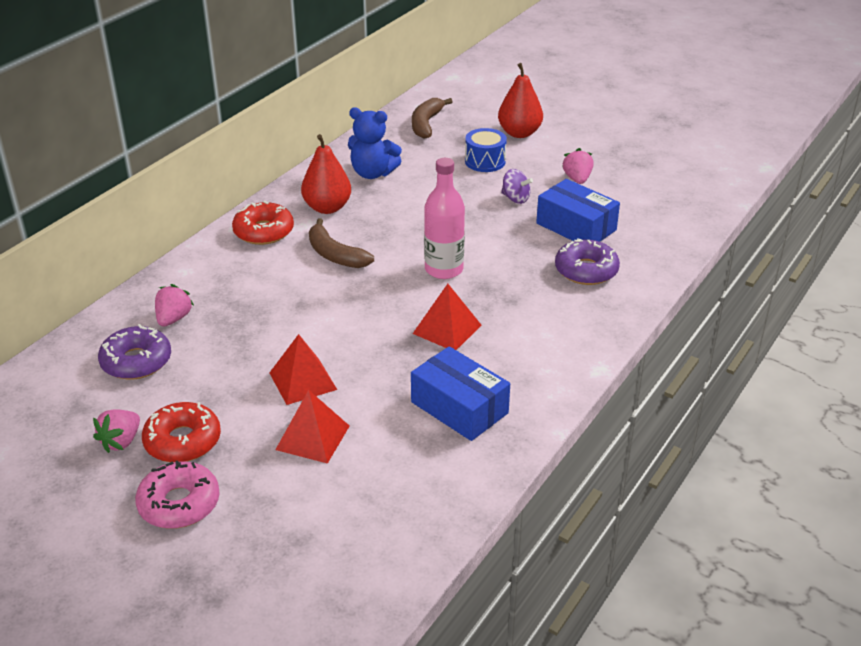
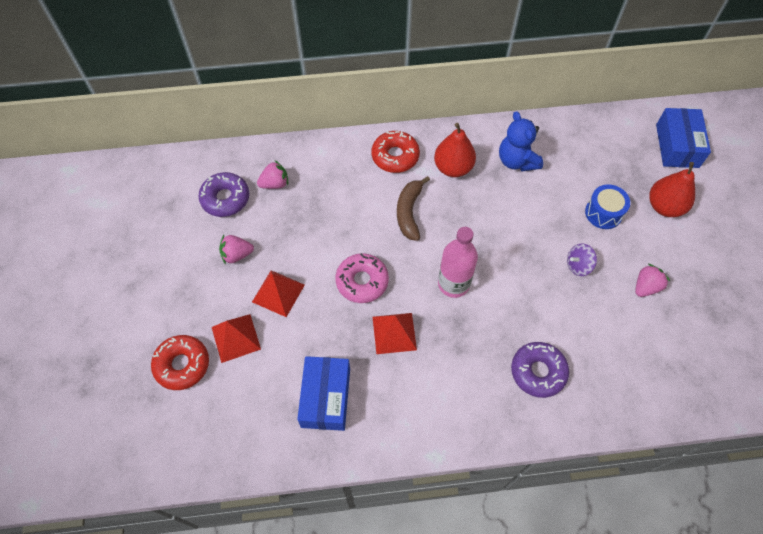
camera: 50 degrees right, 25 degrees up
(121, 441) = (160, 248): pink strawberry -> pink strawberry (237, 255)
(179, 504) = (136, 316): pink donut -> pink donut (362, 281)
(183, 441) = (183, 276): red donut -> red donut (182, 365)
(426, 124) = (610, 143): brown banana -> none
(515, 198) = (578, 265): purple spinning top -> purple spinning top turned 75 degrees clockwise
(576, 227) = (584, 328): blue box -> blue box (677, 146)

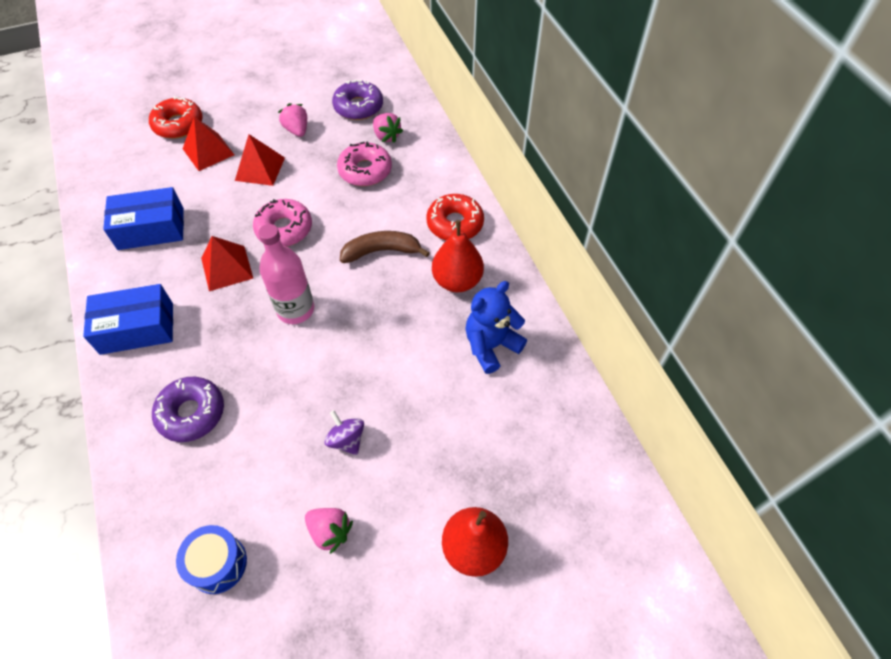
camera: 75 degrees right, 5 degrees down
(312, 208) = (365, 170): none -> pink donut
(603, 213) = (438, 462): blue drum -> blue drum (218, 563)
(677, 146) = (597, 559): blue box -> blue box (137, 328)

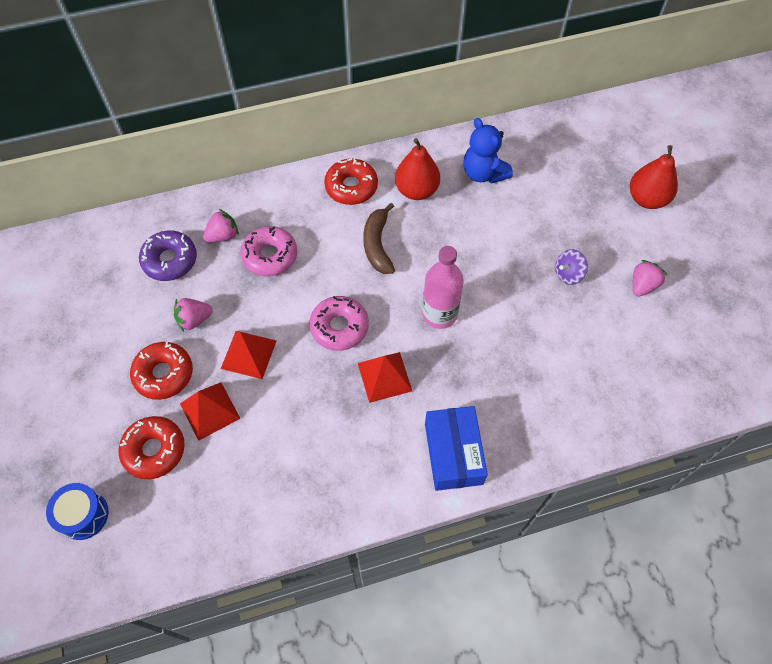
camera: 85 degrees left, 5 degrees up
(151, 229) = (322, 458): blue box -> none
(191, 413) = (546, 392): purple donut -> none
(218, 563) = (673, 360): blue drum -> blue drum (83, 515)
(246, 120) = (164, 374): none -> red donut

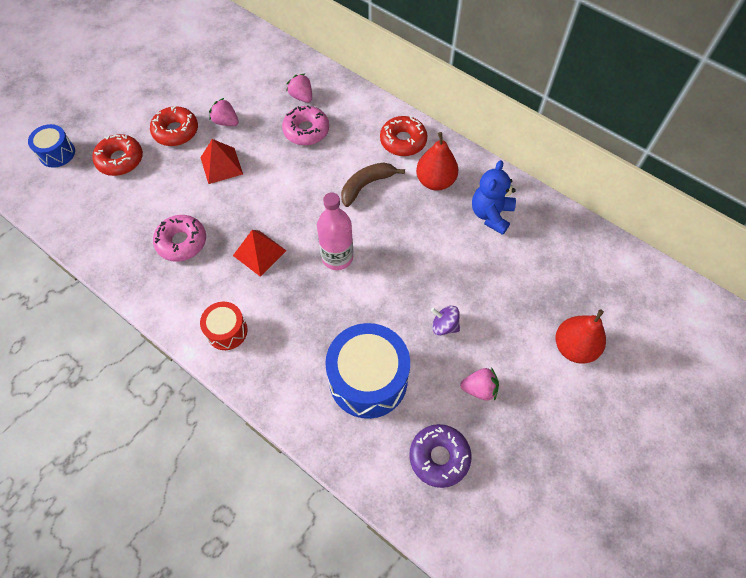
camera: 55 degrees right, 0 degrees up
(170, 260) = (260, 82): purple donut -> purple donut (439, 457)
(210, 410) = (166, 170): red pyramid -> none
(223, 236) = (301, 97): pink strawberry -> pink strawberry turned 150 degrees counterclockwise
(339, 327) = (280, 203): pink donut -> pink donut (182, 242)
(453, 453) = (227, 331): blue box -> red drum
(582, 362) = (368, 379): none -> blue drum

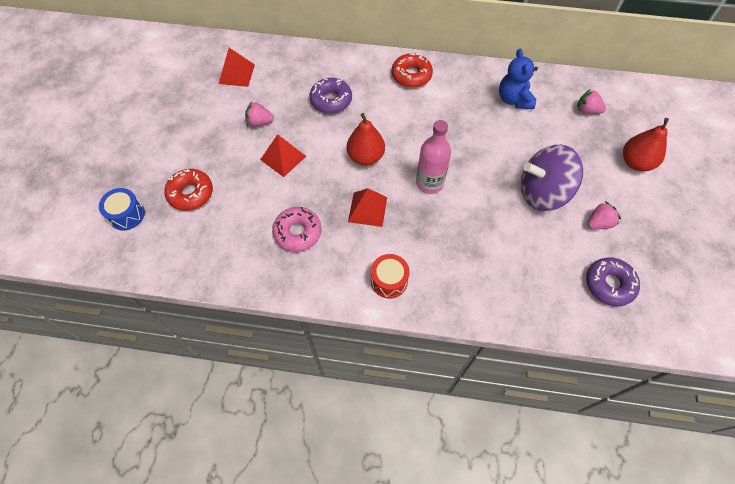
camera: 30 degrees left, 0 degrees up
(176, 131) = (222, 148): red donut -> none
(240, 66) = (237, 74): none -> red pyramid
(301, 97) = (307, 76): pink strawberry -> pink strawberry (587, 110)
(306, 130) = (331, 100): pink donut -> purple donut
(366, 185) = (409, 120): brown banana -> none
(368, 379) = (520, 258): blue drum -> none
(435, 181) = (457, 94): red pear -> red pear (365, 157)
(444, 326) = (542, 192): purple spinning top -> purple spinning top, size x2.29

